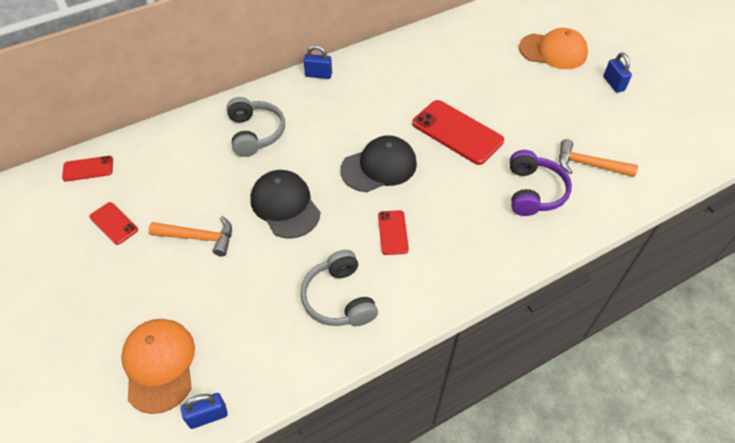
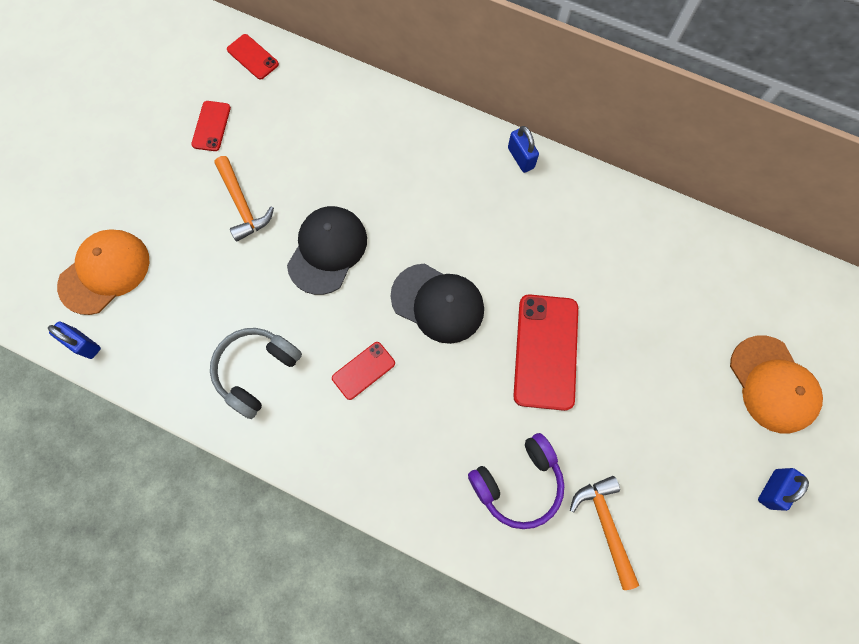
camera: 55 degrees right, 20 degrees up
(255, 133) = (395, 159): grey headphones -> none

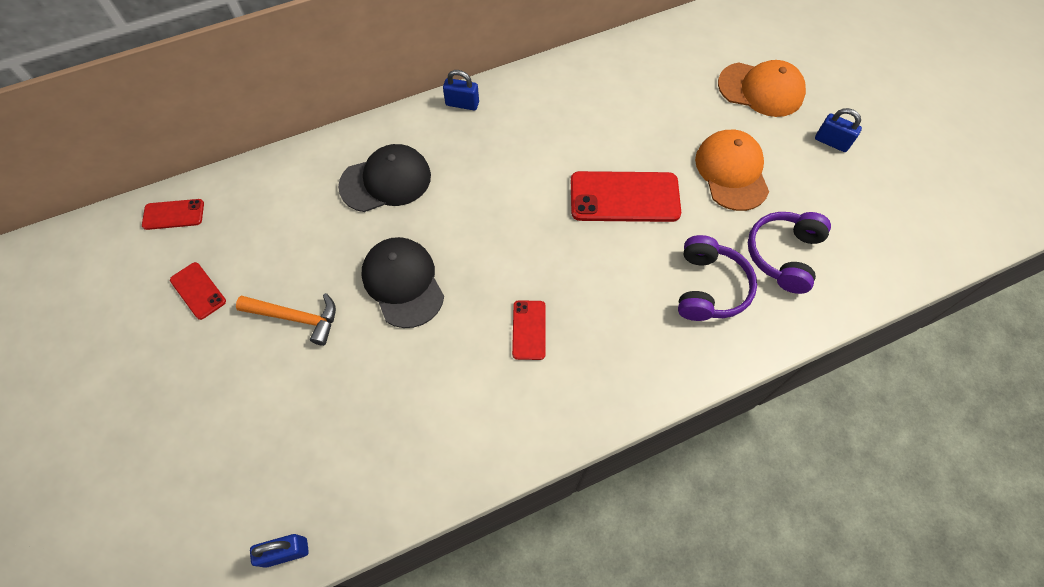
camera: 50 degrees left, 10 degrees down
(105, 272) = (236, 481): orange cap -> orange cap (731, 172)
(257, 371) = (454, 413): grey headphones -> none
(438, 303) = (522, 238): black cap -> black cap (386, 181)
(545, 351) = (624, 197): red phone -> red phone turned 45 degrees counterclockwise
(605, 525) = (783, 255): orange hammer -> purple headphones
(772, 489) = (831, 142): blue padlock -> blue padlock turned 45 degrees counterclockwise

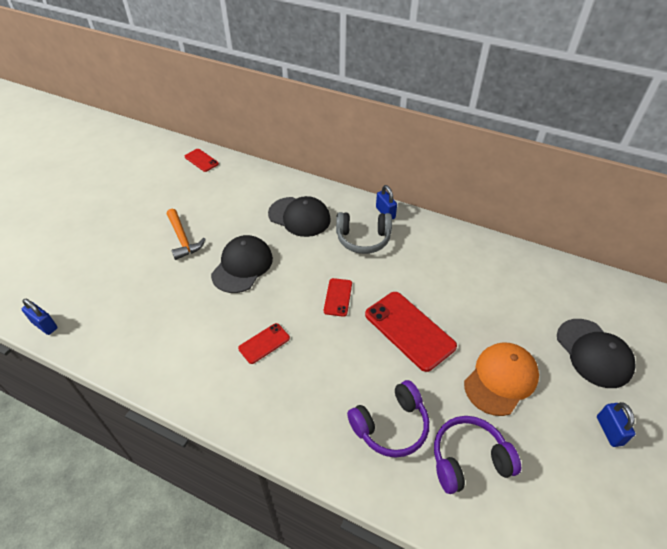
camera: 50 degrees right, 15 degrees down
(198, 290) = (167, 196): red phone -> red phone (338, 297)
(478, 149) = (363, 239): none -> grey headphones
(761, 89) = (594, 353): orange cap -> black cap

